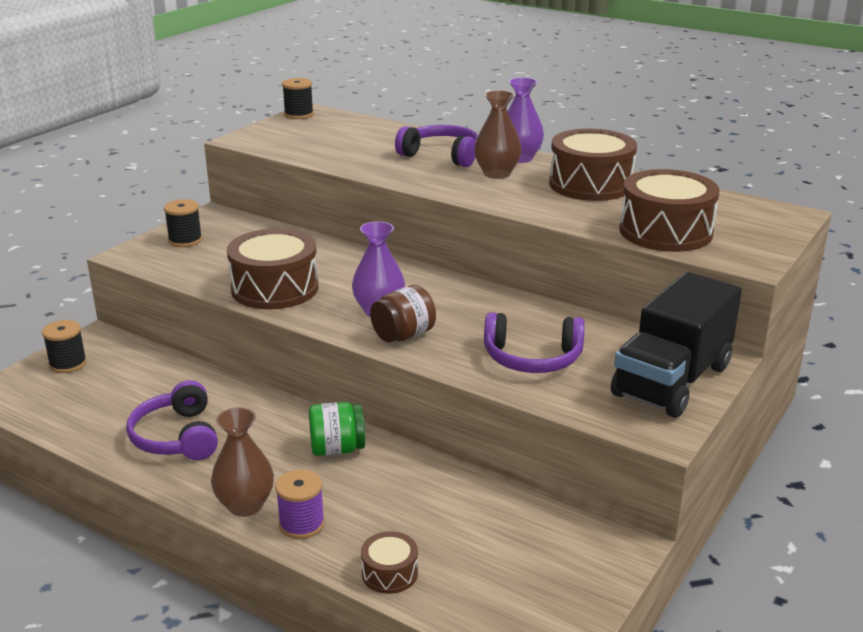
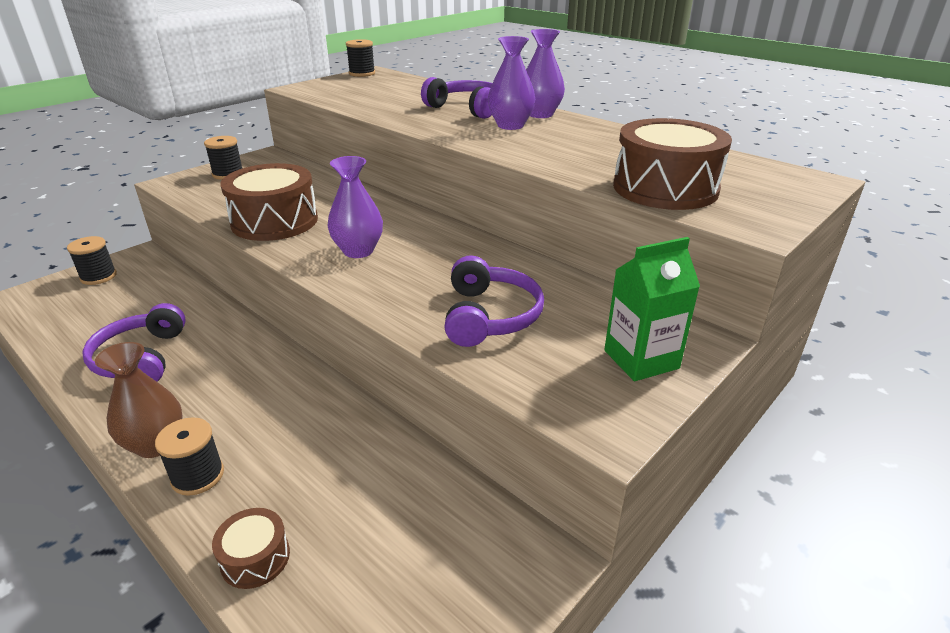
camera: 10 degrees right, 5 degrees up
(301, 524) = (198, 476): purple spool -> black spool
(337, 449) = (283, 389): green jar -> none
(403, 335) = (367, 278): brown jar -> none
(497, 174) = (510, 125): brown vase -> purple vase
(532, 358) = (490, 316): purple headphones -> purple headphones turned 105 degrees counterclockwise
(590, 184) = (600, 139): brown drum -> none
(672, 380) = (641, 359): black truck -> green carton

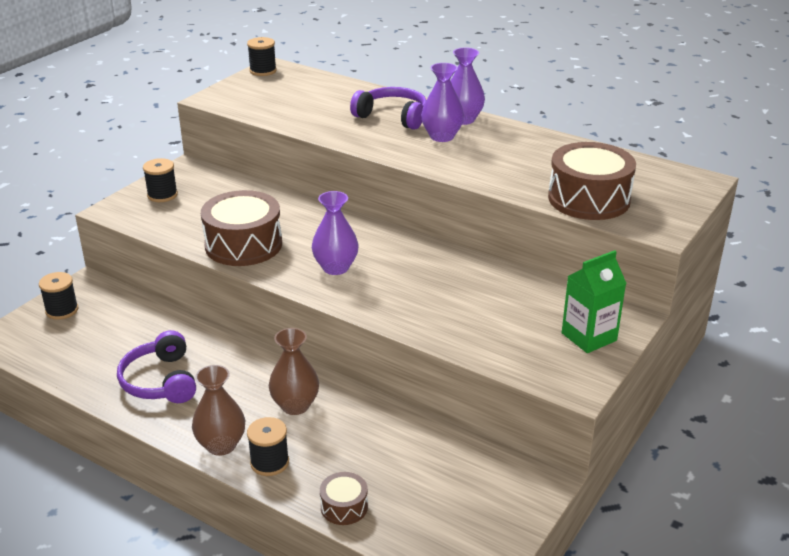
camera: 10 degrees left, 0 degrees up
(269, 405) = (295, 405): none -> brown vase
(490, 316) = (469, 315): purple headphones -> none

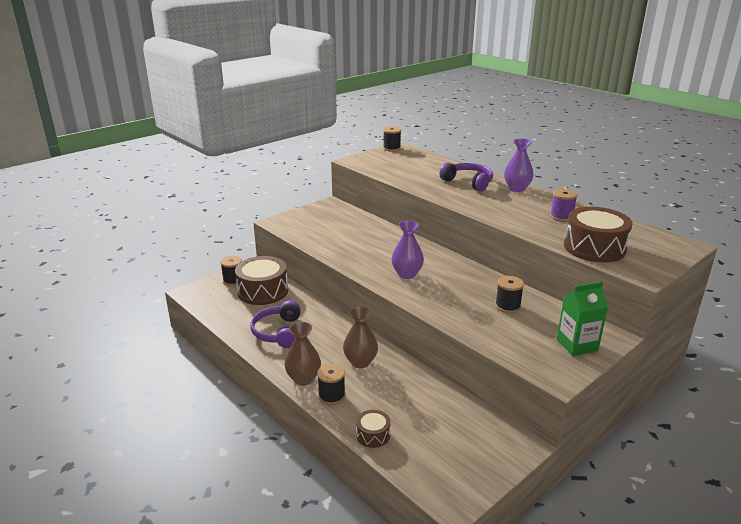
camera: 15 degrees right, 5 degrees down
(162, 195) = (310, 217): black spool -> black spool (507, 306)
(243, 245) = (351, 252): brown drum -> brown drum (263, 291)
(442, 136) = (498, 197): purple vase -> none
(534, 157) = (561, 217): none -> purple spool

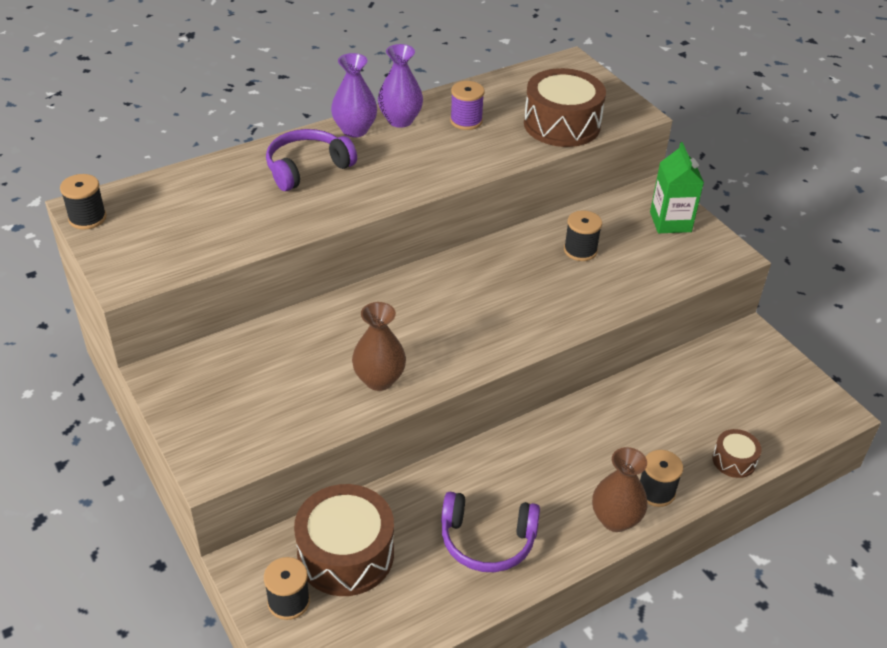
camera: 80 degrees left, 15 degrees up
(360, 362) = (584, 448): brown vase -> brown vase (379, 380)
(407, 274) = (473, 325): purple vase -> purple vase (400, 120)

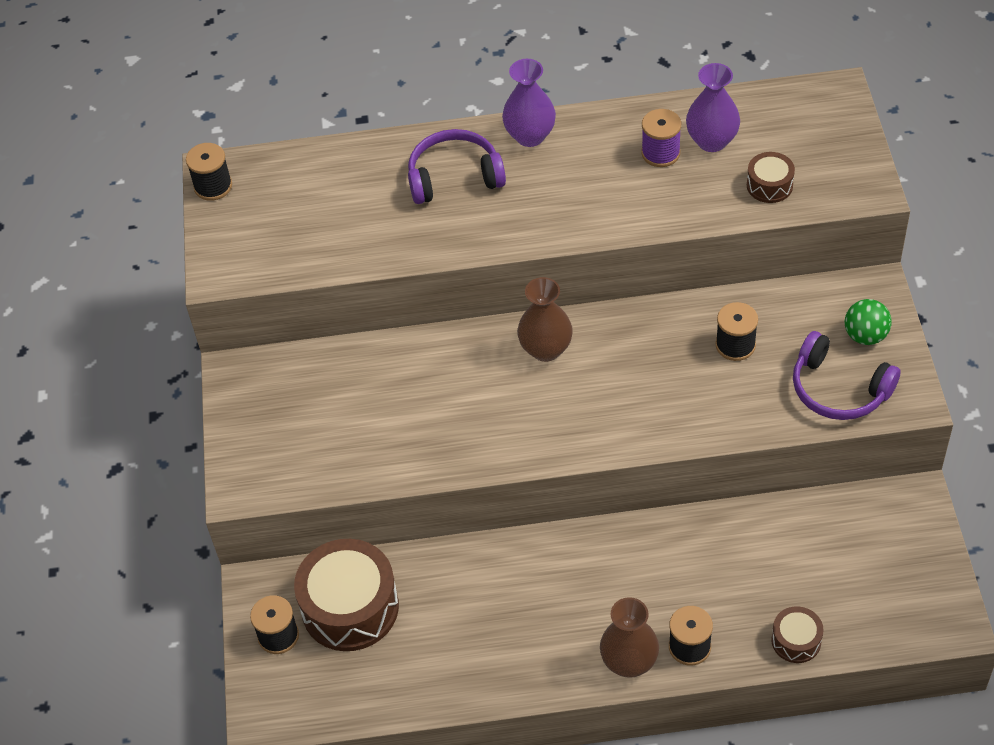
camera: 30 degrees right, 10 degrees up
(379, 380) = (438, 442): brown vase -> brown vase (546, 349)
(400, 120) = (587, 134): purple vase -> purple vase (711, 141)
(487, 541) = (489, 640): purple headphones -> purple headphones (838, 389)
(562, 124) = (769, 185): brown drum -> brown drum, size x0.49
(670, 222) = (865, 335): green carton -> green ball

